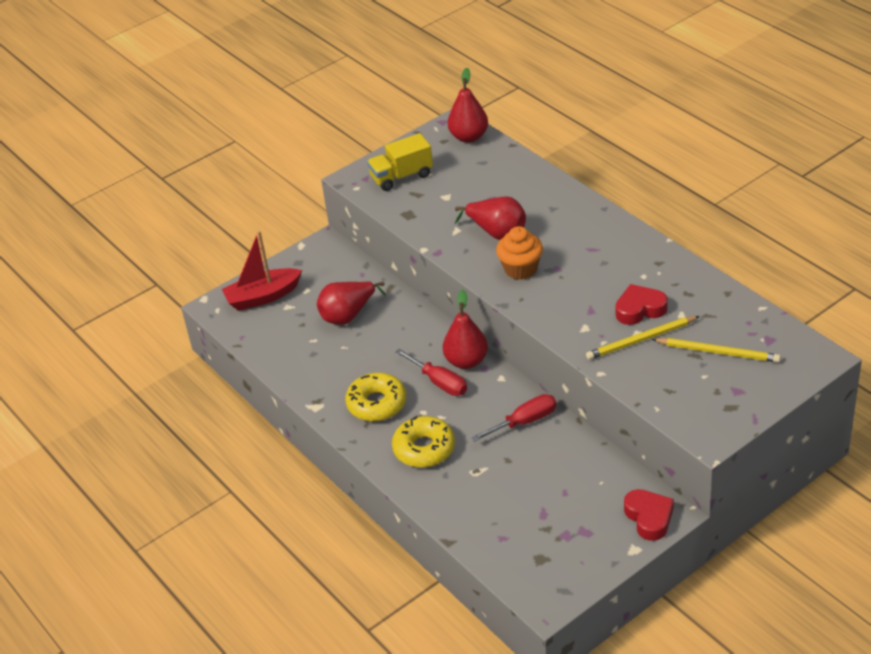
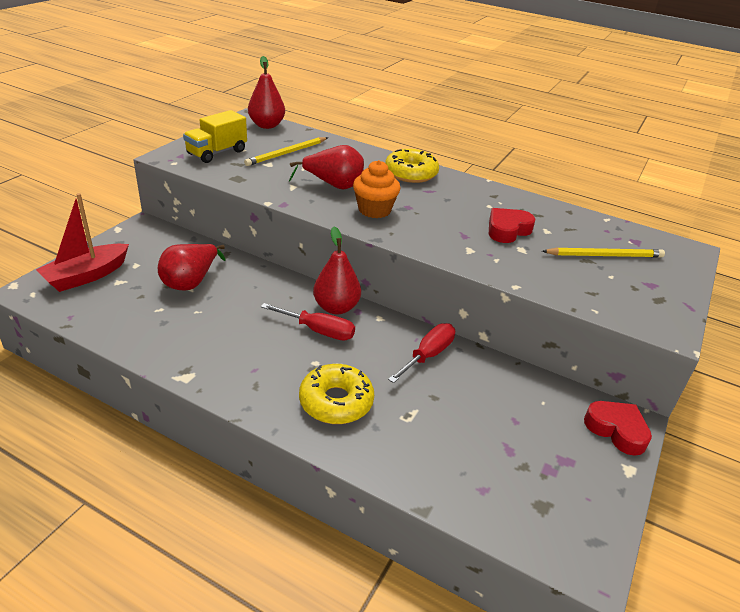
camera: 30 degrees left, 5 degrees down
(377, 404) = (258, 362): yellow donut -> yellow donut (411, 173)
(641, 340) = (529, 254): yellow pencil -> yellow pencil (286, 153)

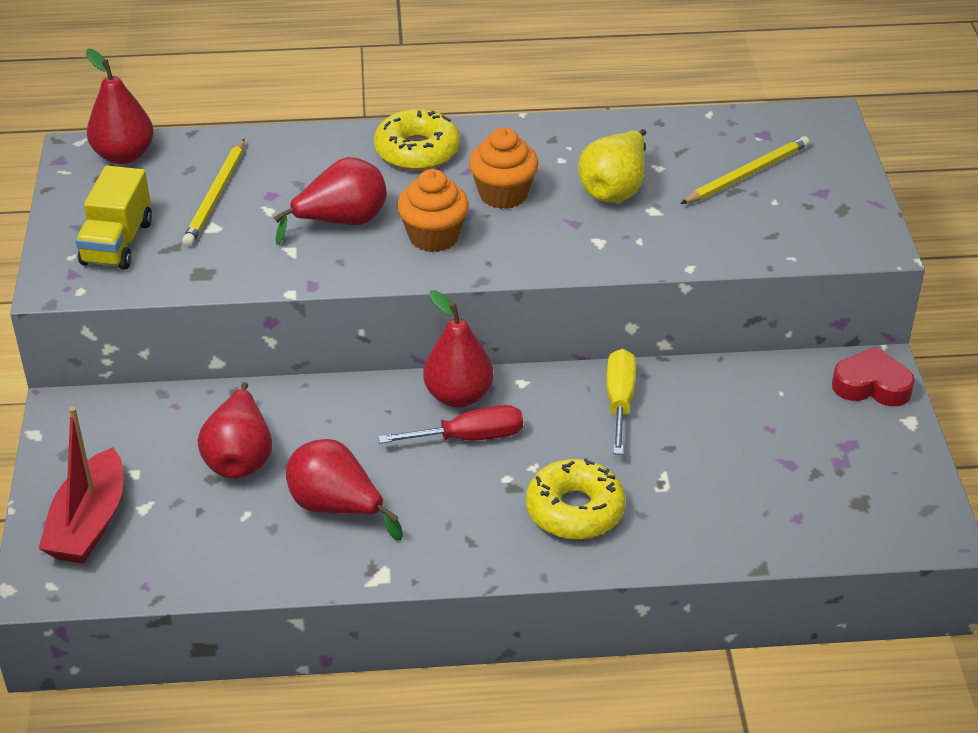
camera: 30 degrees left, 5 degrees up
(207, 329) = (337, 507): none -> red pear
(428, 355) = (619, 401): red screwdriver -> yellow screwdriver
(437, 207) = (503, 194): none -> orange cupcake
(507, 230) = (615, 189): red heart -> yellow pear

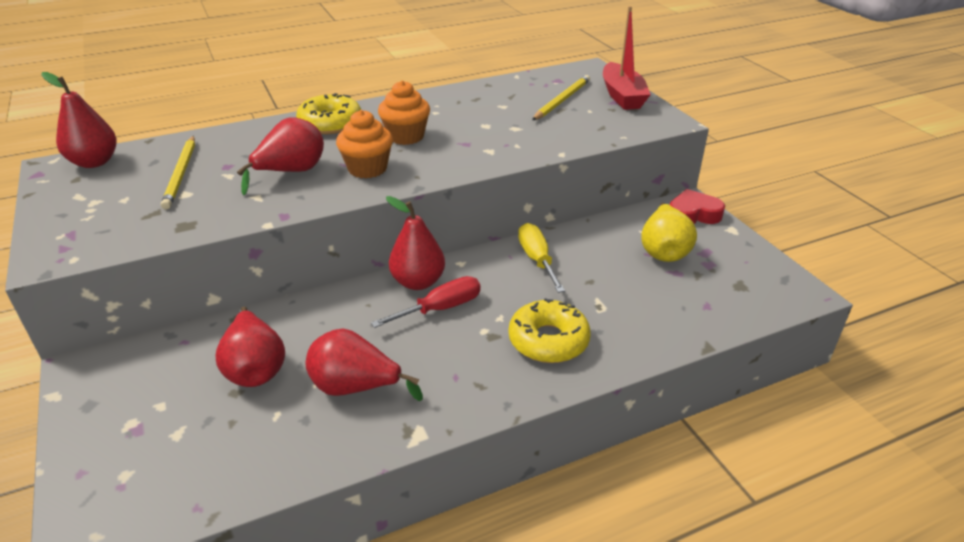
camera: 20 degrees left, 5 degrees down
(89, 523) = (124, 462): red boat -> red boat (622, 96)
(117, 243) = (102, 219): yellow truck -> none
(615, 189) = (482, 121): yellow pear -> yellow pear (663, 251)

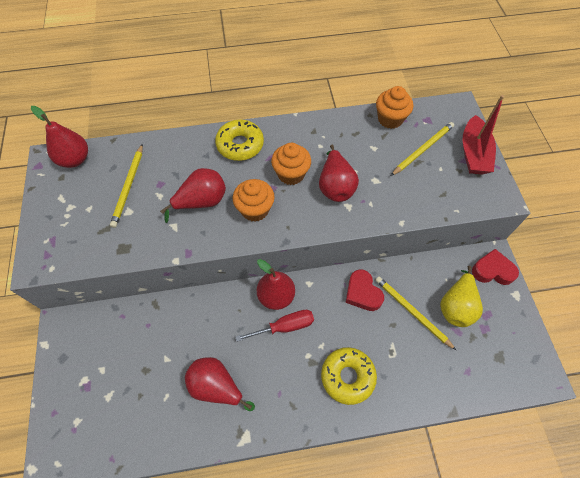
camera: 15 degrees right, 25 degrees up
(255, 368) = (160, 352): red pear -> red pear (335, 186)
(513, 84) = (390, 119): none -> orange cupcake
(537, 259) = (362, 293): yellow screwdriver -> red heart
(609, 265) = (412, 312): none -> yellow pencil

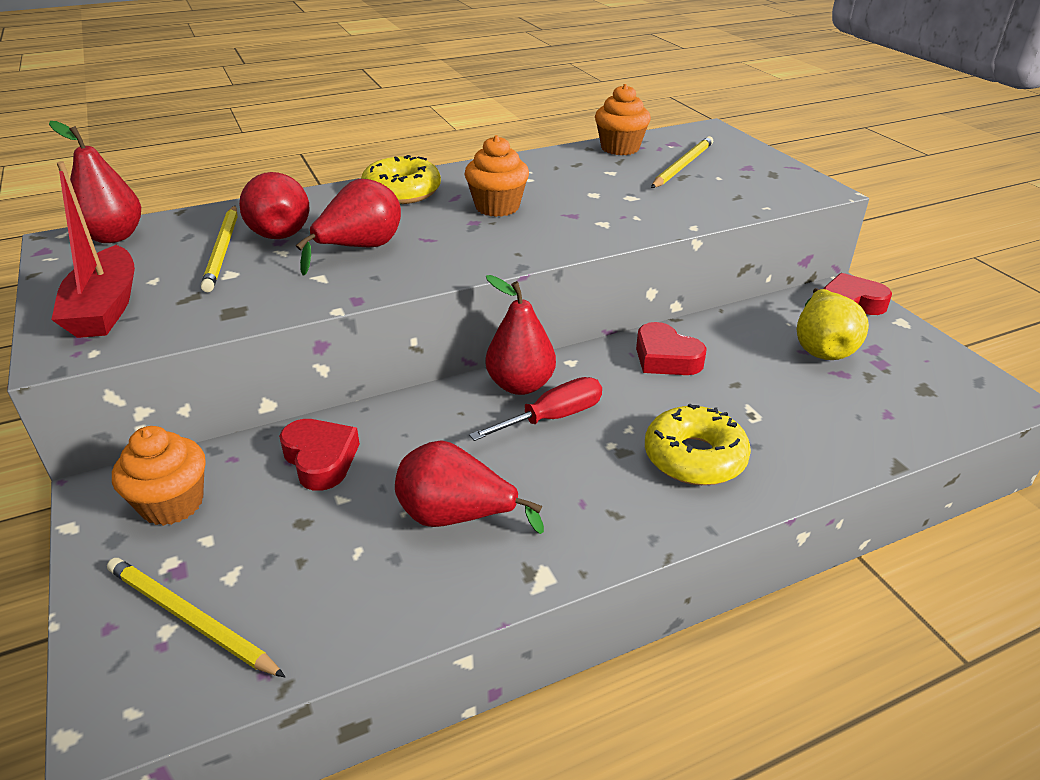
camera: 15 degrees left, 25 degrees down
(162, 328) = (320, 459): none -> red heart
(255, 209) = (455, 244): orange cupcake -> orange cupcake (172, 503)
(335, 186) = (573, 209): red pear -> red pear (279, 230)
(412, 312) = (757, 365): yellow pencil -> yellow pencil (190, 619)
(473, 153) = (755, 161): red boat -> red boat (105, 308)

